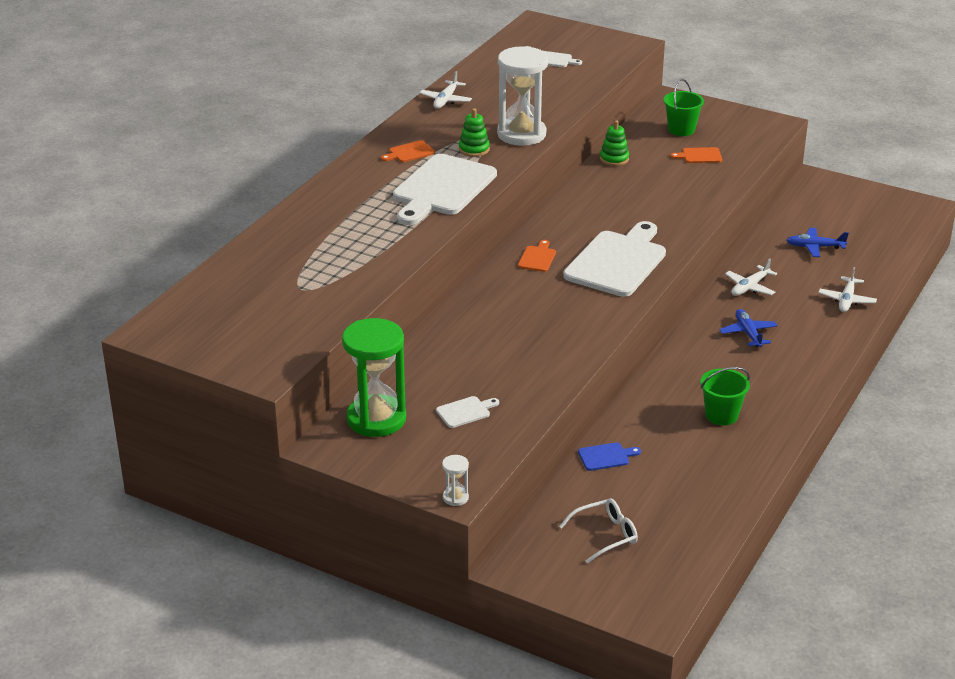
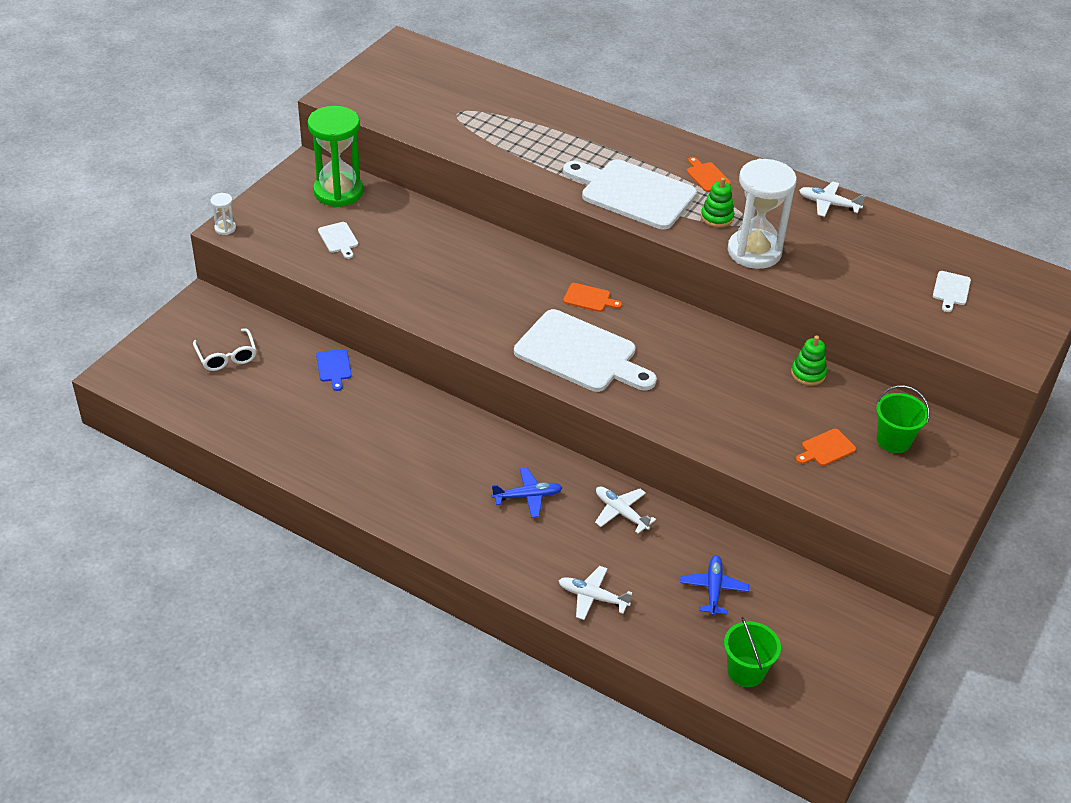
camera: 90 degrees right, 10 degrees up
(699, 156) = (826, 448): orange cutting board -> orange cutting board turned 120 degrees counterclockwise
(721, 415) = (384, 454): green bucket -> green bucket (746, 671)

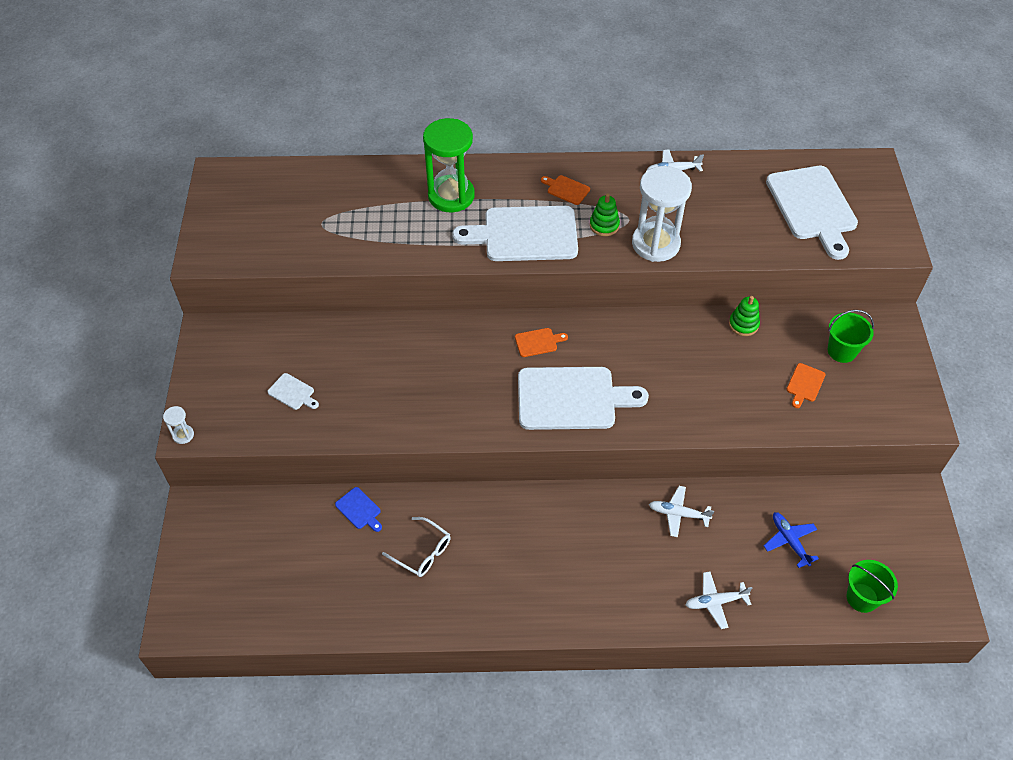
camera: 30 degrees left, 10 degrees up
(227, 356) = (260, 551): white glasses -> white glasses (422, 552)
(338, 192) = (254, 345): green hourglass -> green hourglass (451, 196)
(527, 497) = (602, 541): blue plane -> none
(951, 290) = (812, 207): white cutting board -> white cutting board, size x2.40

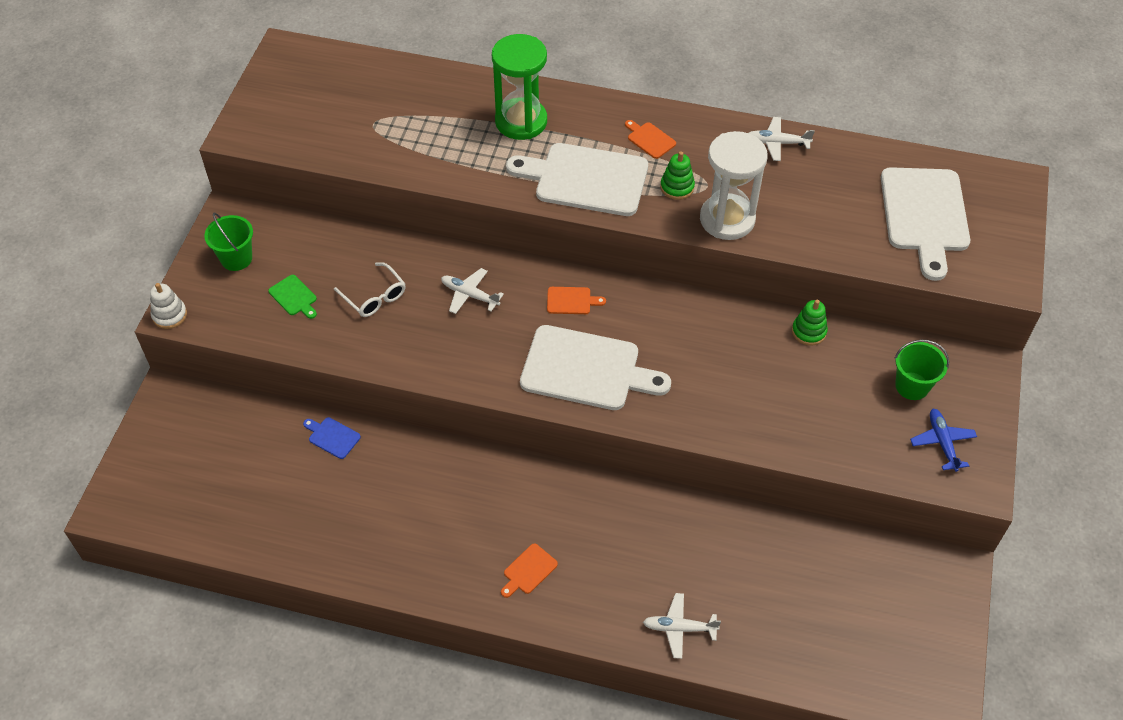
camera: 15 degrees right, 0 degrees up
(183, 435) = (169, 315): white hourglass -> white stacking toy
(292, 393) = (294, 297): white cutting board -> green cutting board
(359, 509) = (332, 437): blue cutting board -> blue cutting board turned 150 degrees clockwise
(422, 552) = (382, 497): white glasses -> white glasses (374, 297)
(678, 514) = (672, 524): white plane -> white plane (470, 295)
(789, 541) = (787, 584): blue plane -> blue plane (942, 443)
(804, 384) = (854, 413): orange cutting board -> orange cutting board (528, 570)
(862, 598) = (847, 666): green bucket -> green bucket (236, 258)

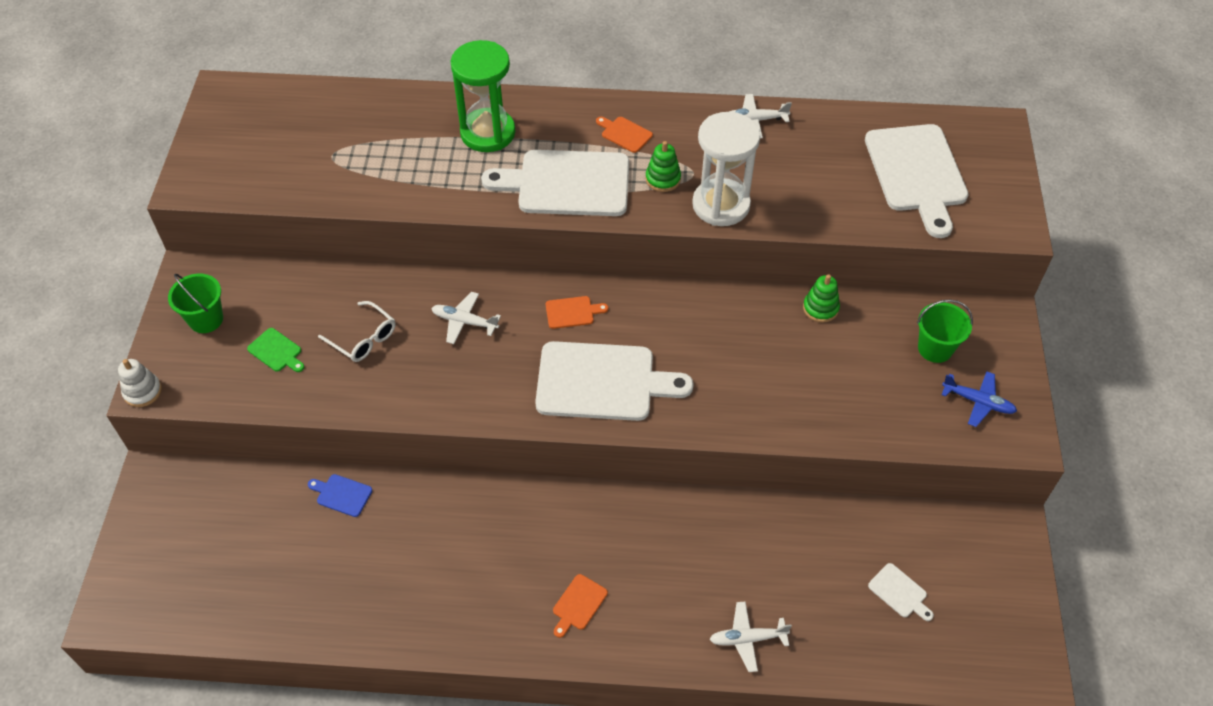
camera: 10 degrees left, 0 degrees up
(833, 610) = (899, 592): none -> white cutting board
(942, 443) = (978, 402): blue plane -> blue plane turned 135 degrees clockwise

